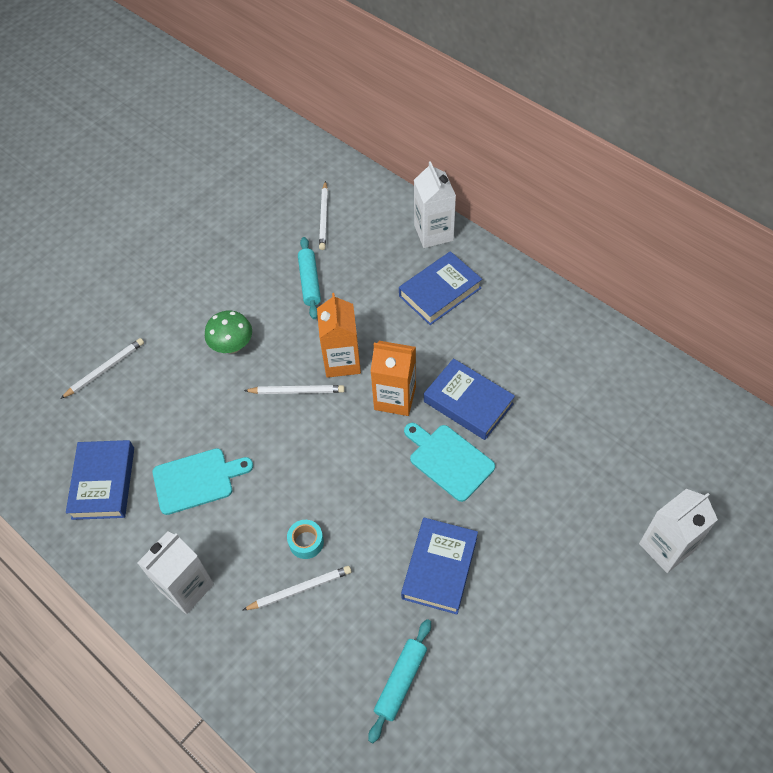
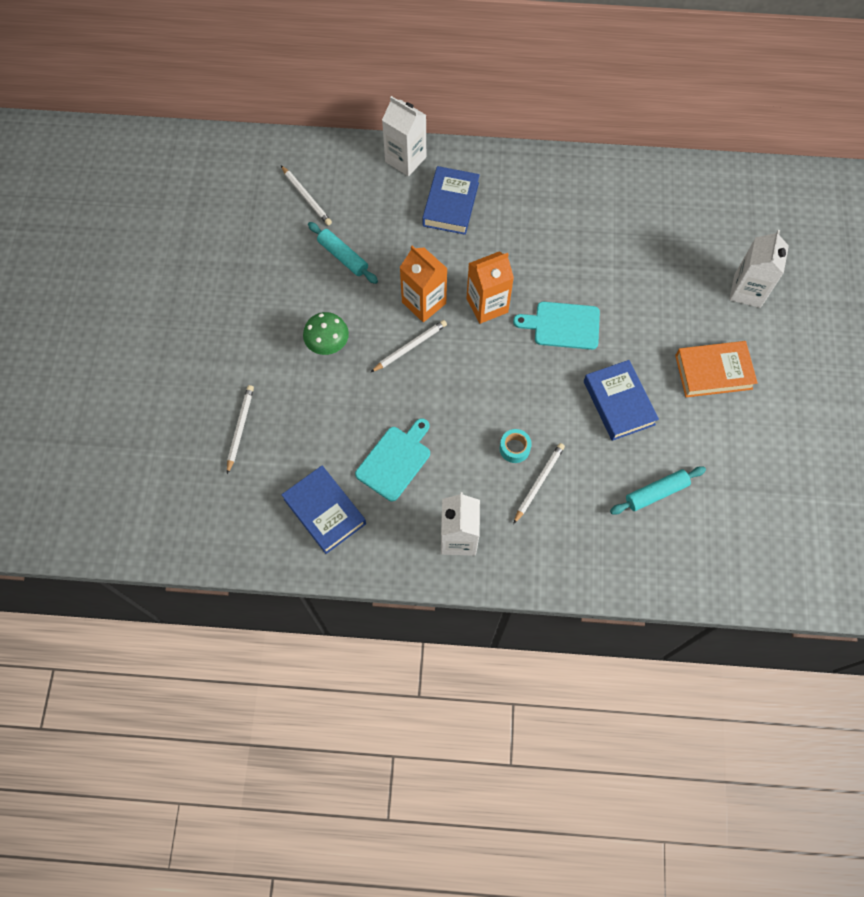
camera: 40 degrees left, 10 degrees up
(400, 682) = (656, 493): turquoise rolling pin -> turquoise rolling pin turned 75 degrees clockwise
(468, 402) = (541, 275): blue book -> none
(561, 604) = (713, 372): none -> orange book

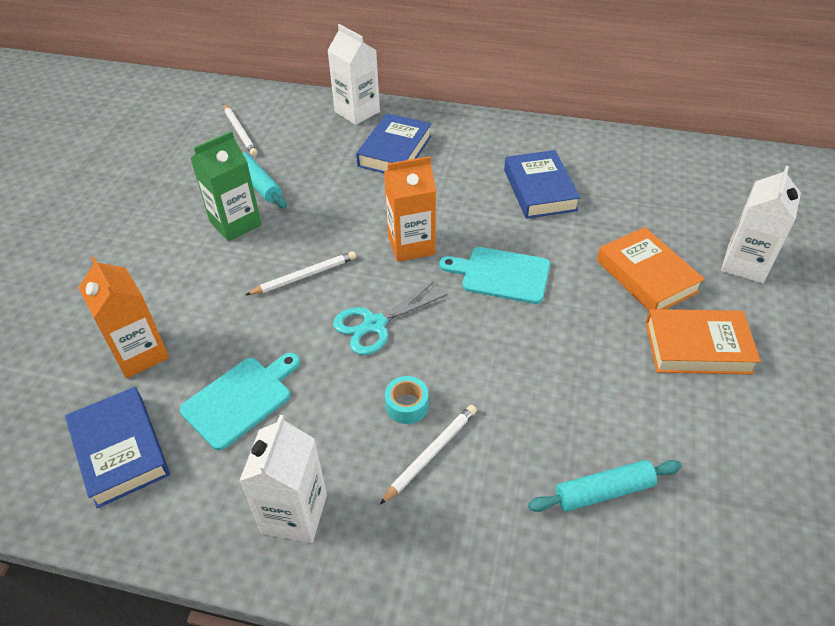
camera: 10 degrees right, 20 degrees down
(240, 428) = (60, 337): white pencil -> none
(328, 345) = (207, 263): green mushroom -> none
(337, 302) = (235, 223): none -> green carton
(424, 303) = (336, 235): orange carton -> orange carton (140, 353)
(476, 384) = (374, 324): none -> turquoise scissors
(619, 403) = (562, 368): blue book -> blue book (539, 190)
(673, 312) = (646, 276): none -> orange book

